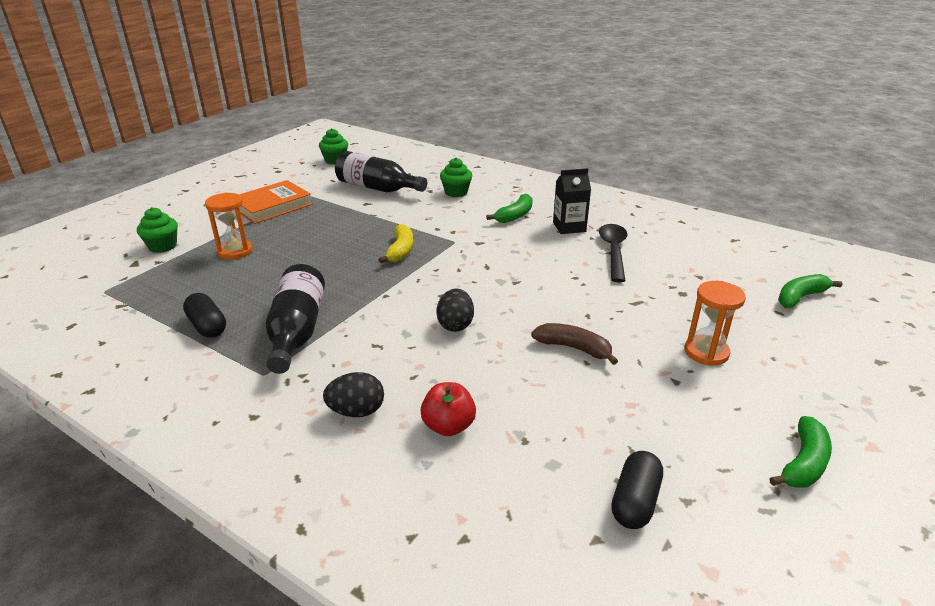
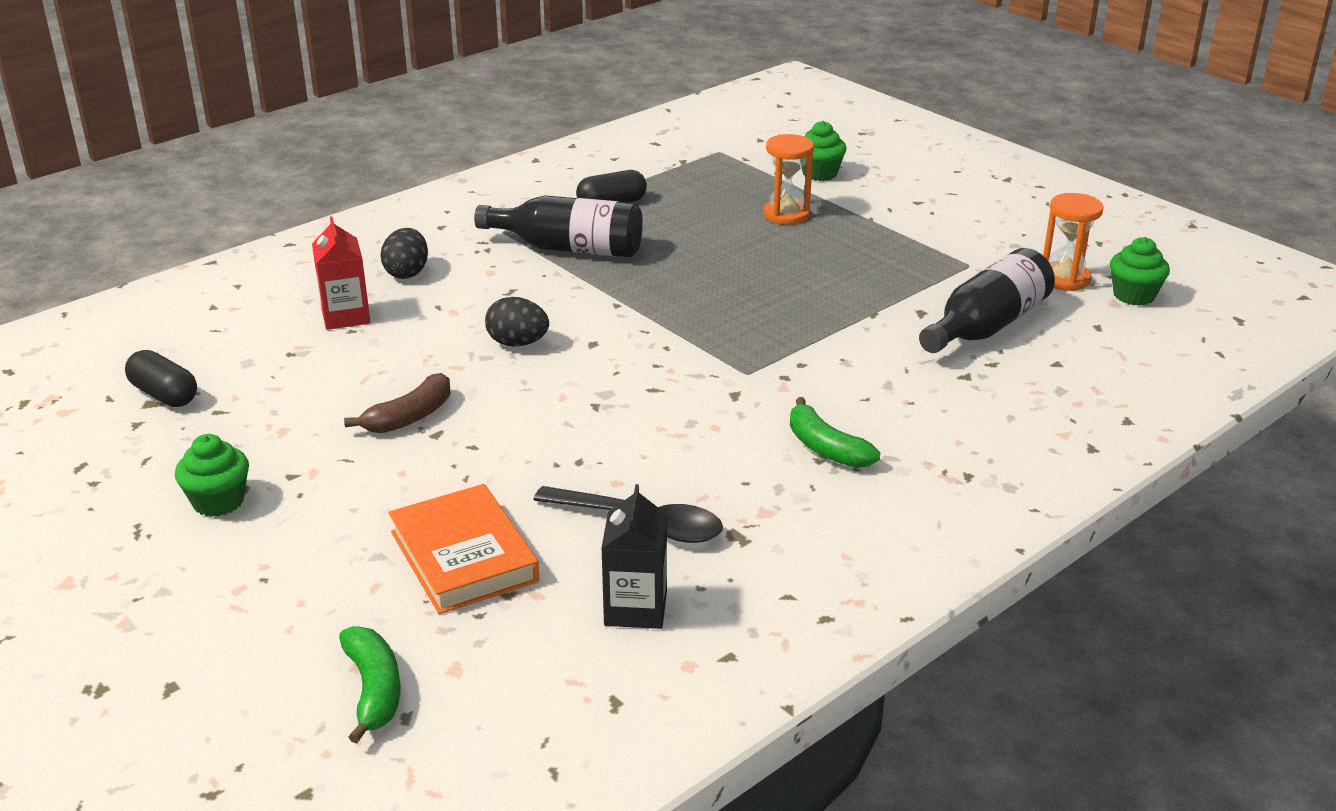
camera: 105 degrees right, 0 degrees up
(272, 206) = (929, 238): orange book -> orange book (464, 556)
(400, 250) = (737, 326): yellow banana -> none
(448, 426) = (345, 316): red apple -> red carton
(456, 192) = (950, 402): green cupcake -> green cupcake (218, 501)
(569, 227) = (756, 498): black carton -> black carton (635, 608)
(706, 352) = (321, 521): orange hourglass -> orange hourglass (1064, 279)
(803, 463) = (100, 516): green banana -> none

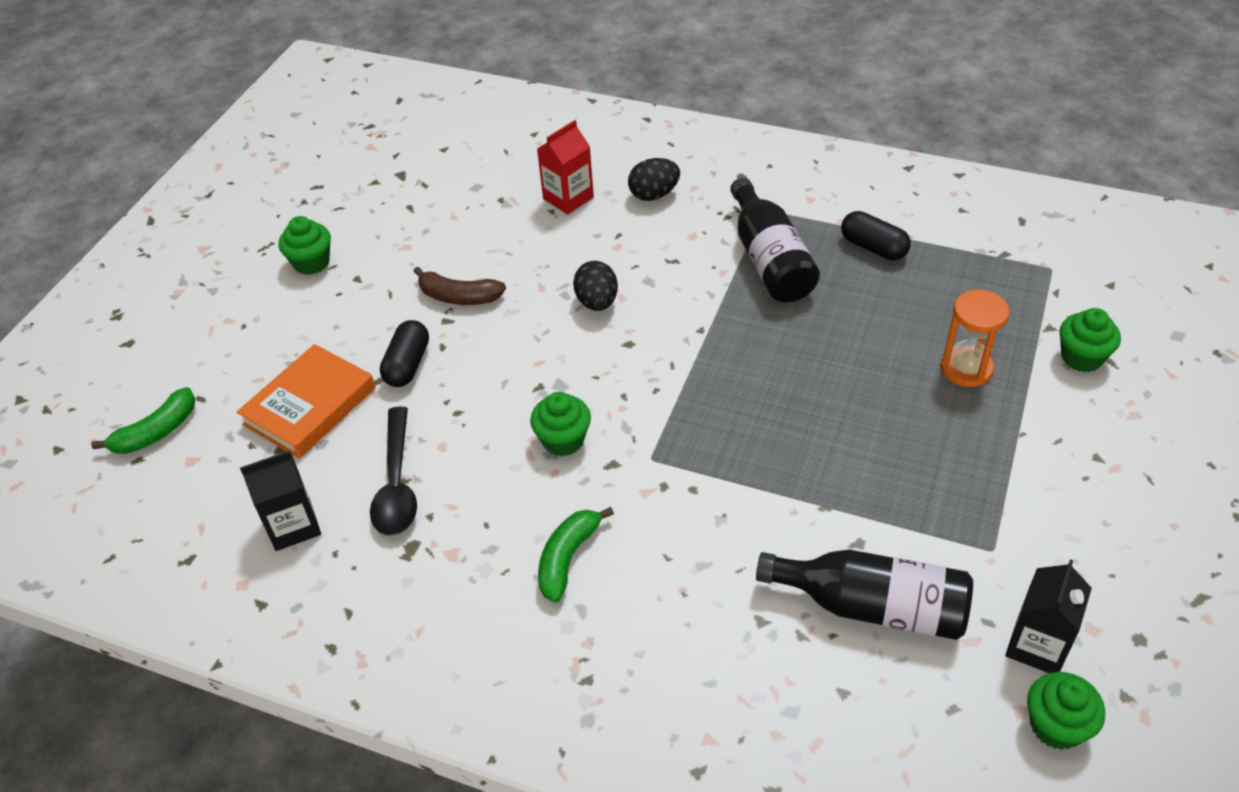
camera: 65 degrees right, 15 degrees up
(164, 394) = (414, 174): black capsule -> black capsule (408, 365)
(680, 411) = (563, 440): none -> green cupcake
(1064, 279) = (1037, 645): orange hourglass -> black carton

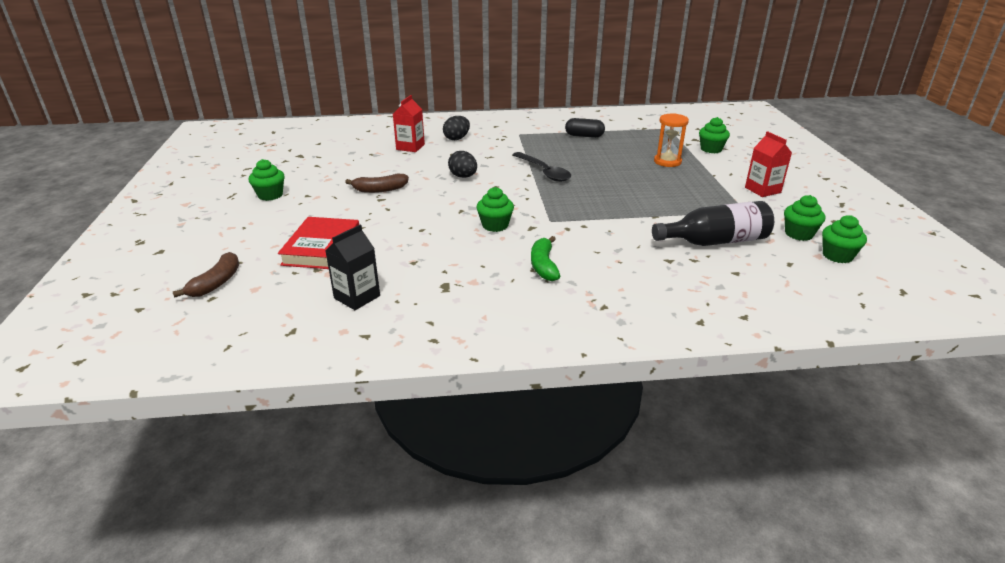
camera: 30 degrees left, 15 degrees down
(156, 432) = (216, 283): green banana -> brown banana
(310, 406) = (322, 248): orange book -> red book
(396, 485) = (411, 264): black spoon -> black spoon (544, 172)
(408, 365) = (372, 219): black capsule -> none
(769, 260) = (539, 148): black bottle -> none
(1037, 645) = (799, 234): black carton -> green cupcake
(1078, 507) = (762, 190): none -> red carton

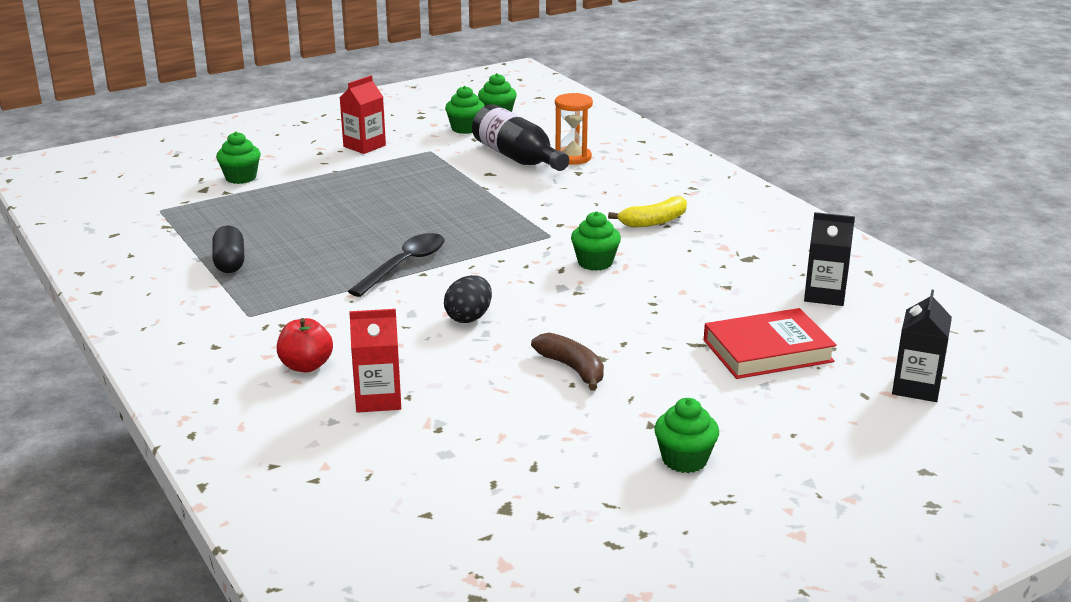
camera: 115 degrees left, 5 degrees down
(216, 283) = (916, 387): brown banana -> black carton
(457, 138) = (306, 366): black egg -> red apple
(543, 265) = (653, 221): green banana -> yellow banana
(667, 161) = (307, 197): orange hourglass -> orange hourglass (572, 157)

